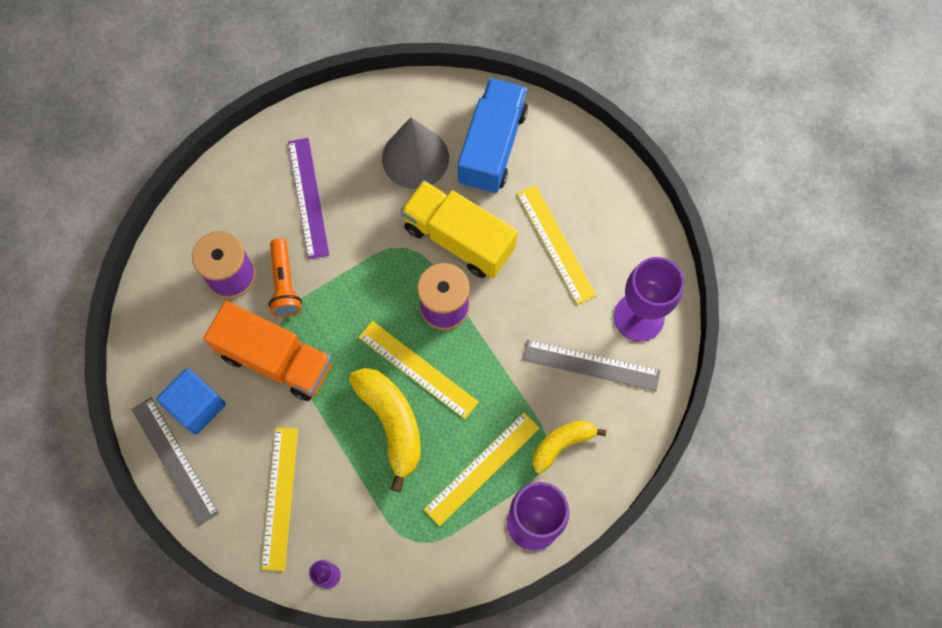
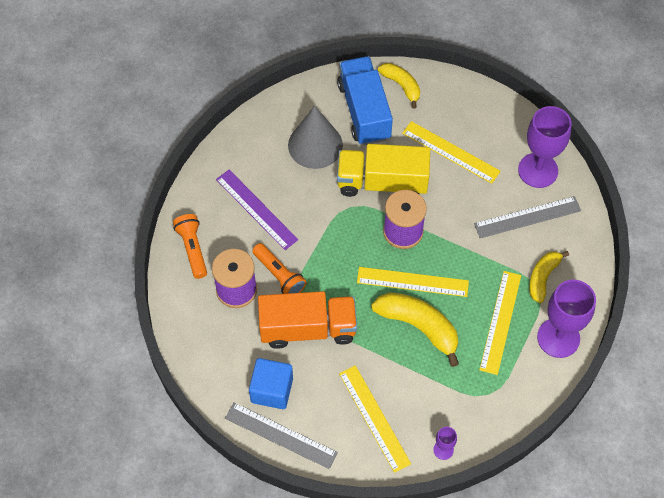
camera: 30 degrees left, 10 degrees down
(216, 206) = (193, 249): none -> orange flashlight
(552, 138) = (401, 86): none -> yellow banana

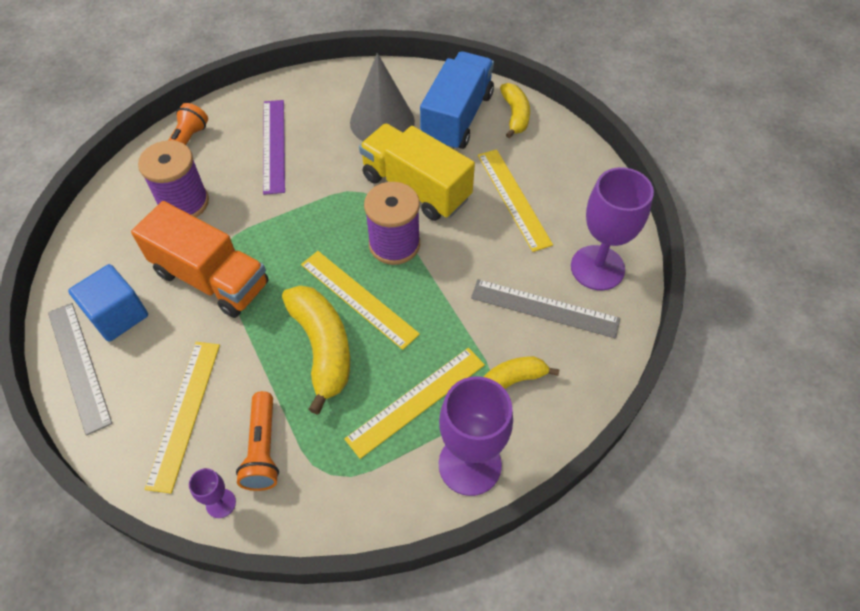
camera: 35 degrees right, 5 degrees down
(279, 275) = (235, 214): orange flashlight -> orange flashlight (262, 449)

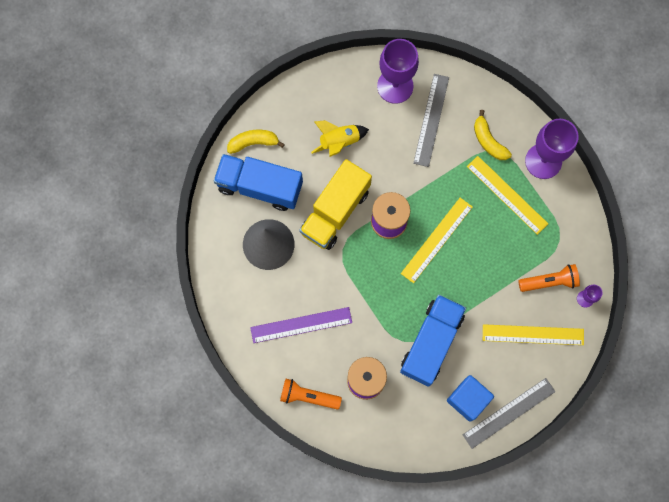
camera: 95 degrees left, 20 degrees up
(211, 278) = (431, 343): orange truck -> blue truck
(322, 348) = (477, 257): yellow banana -> none
(513, 198) = (339, 142): yellow ruler -> yellow rocket

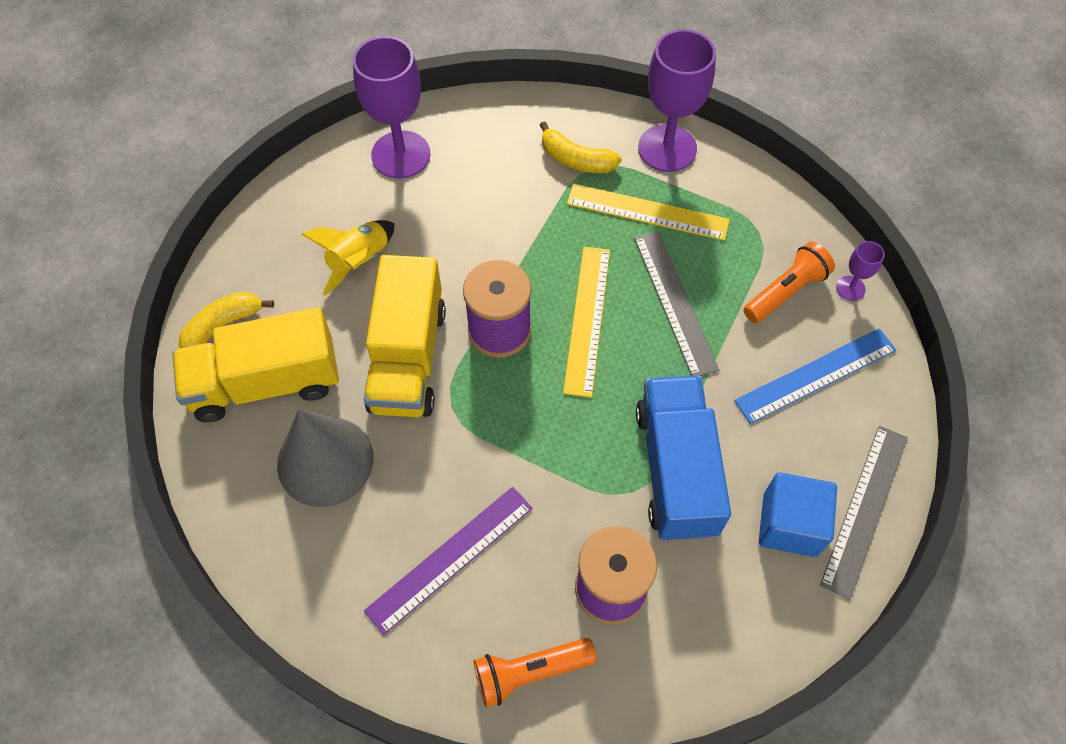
camera: 30 degrees left, 15 degrees down
(260, 186) = (265, 383): blue truck -> yellow truck
(431, 120) = (478, 171): grey ruler -> grey ruler (674, 302)
(533, 335) = (816, 375): yellow ruler -> blue ruler

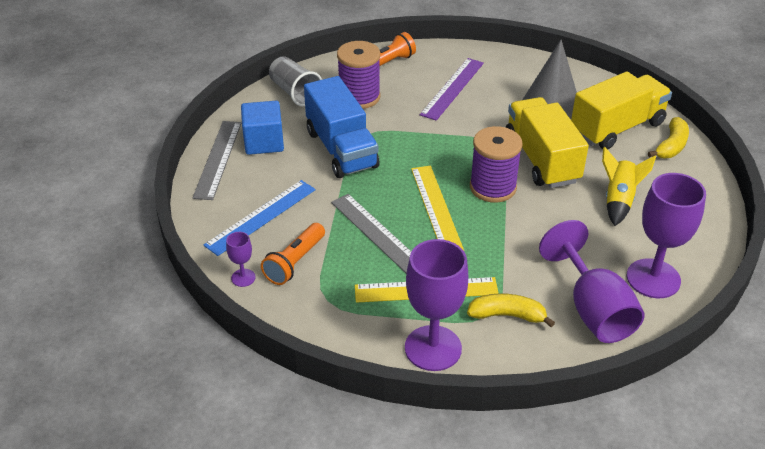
camera: 160 degrees right, 20 degrees down
(486, 141) = (593, 310): none -> purple goblet
(715, 640) = (295, 93): none -> grey cup

